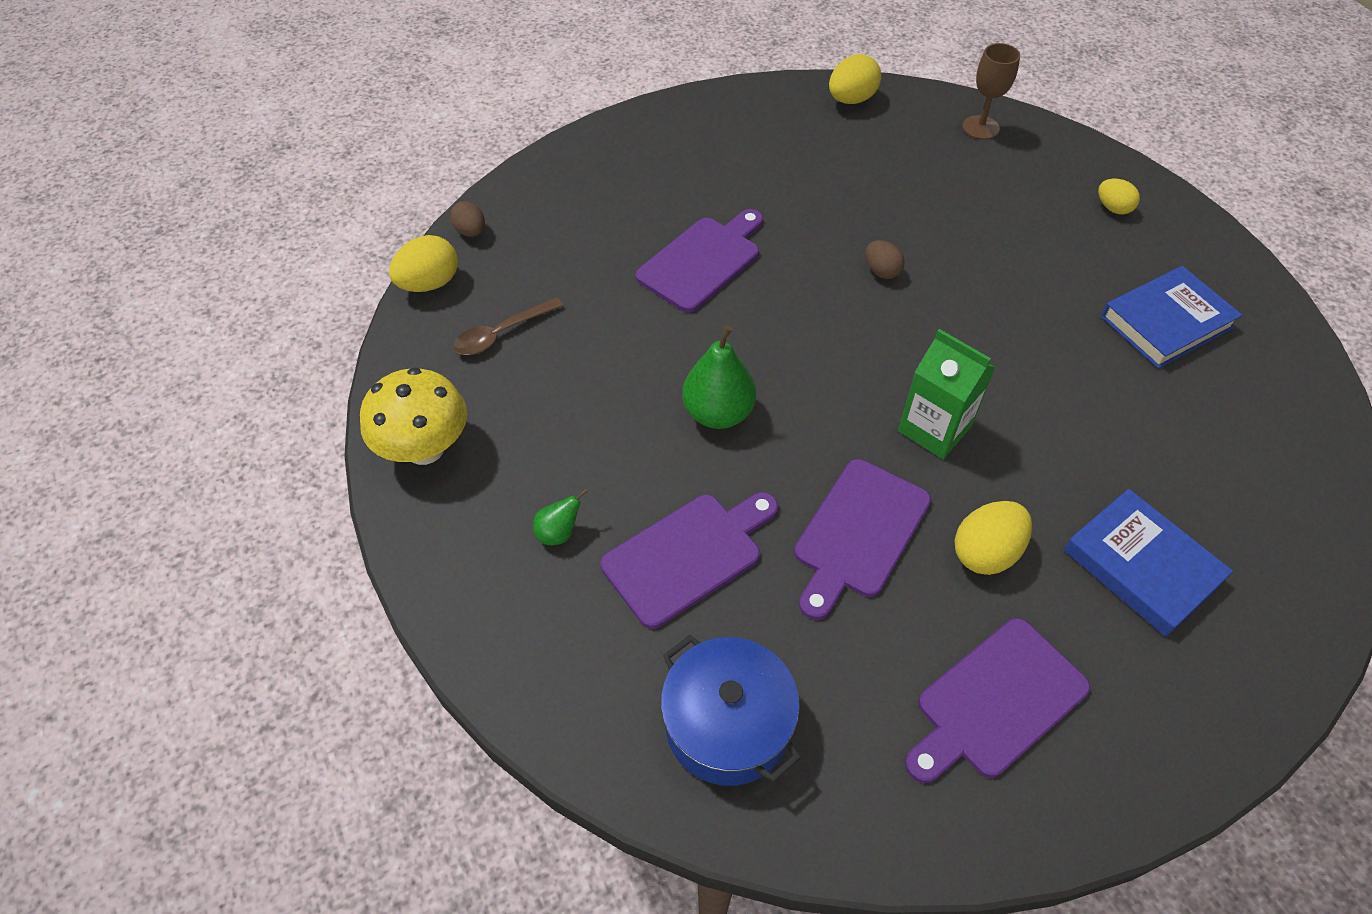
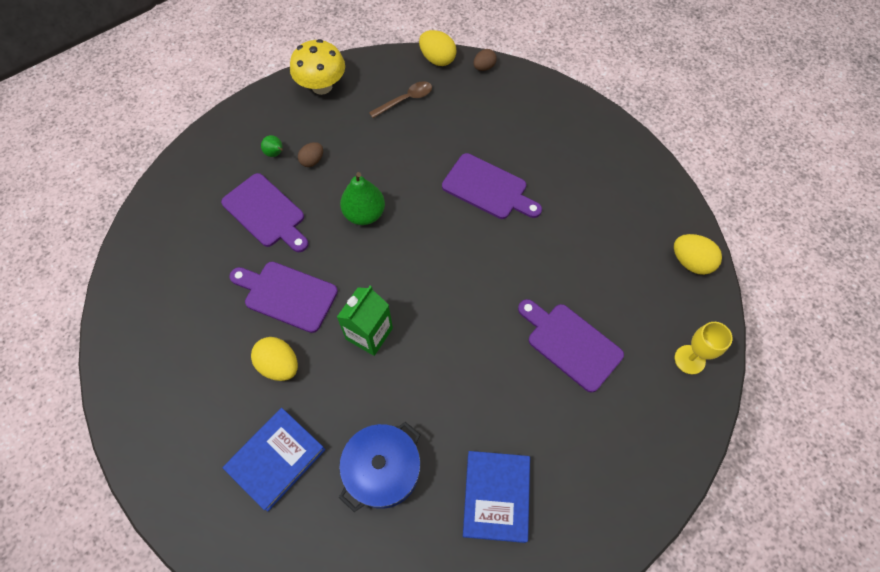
camera: 80 degrees right, 10 degrees up
(501, 334) = (406, 100): brown spoon -> brown spoon turned 105 degrees clockwise
(727, 724) = (171, 244): blue pot -> blue pot (383, 470)
(881, 271) = (504, 295): brown egg -> brown egg (312, 161)
(980, 128) = (689, 359): brown goblet -> yellow goblet
(996, 701) = (184, 371): purple cutting board -> purple cutting board (571, 344)
(1113, 208) = (619, 464): yellow egg -> none
(1166, 322) = (496, 497): blue book -> blue book turned 45 degrees clockwise

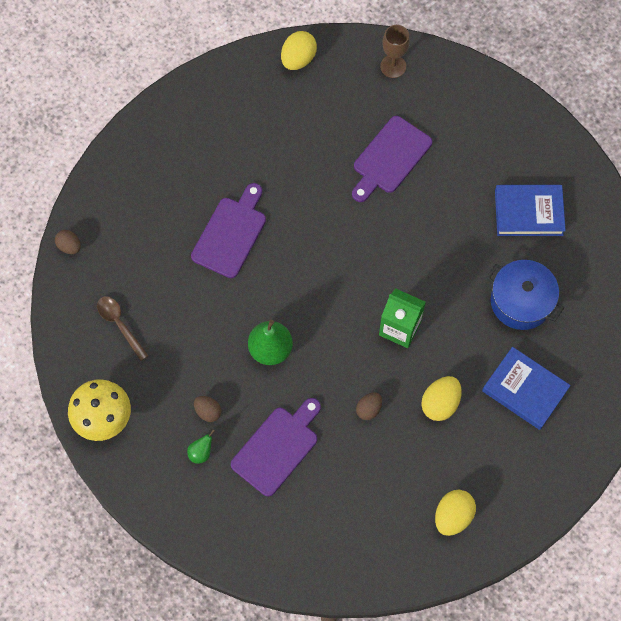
camera: 95 degrees left, 5 degrees up
(287, 295) = (368, 409): purple cutting board -> brown egg
(437, 59) = (58, 296): yellow egg -> yellow egg (453, 516)
(689, 359) = (393, 66): yellow goblet -> brown goblet

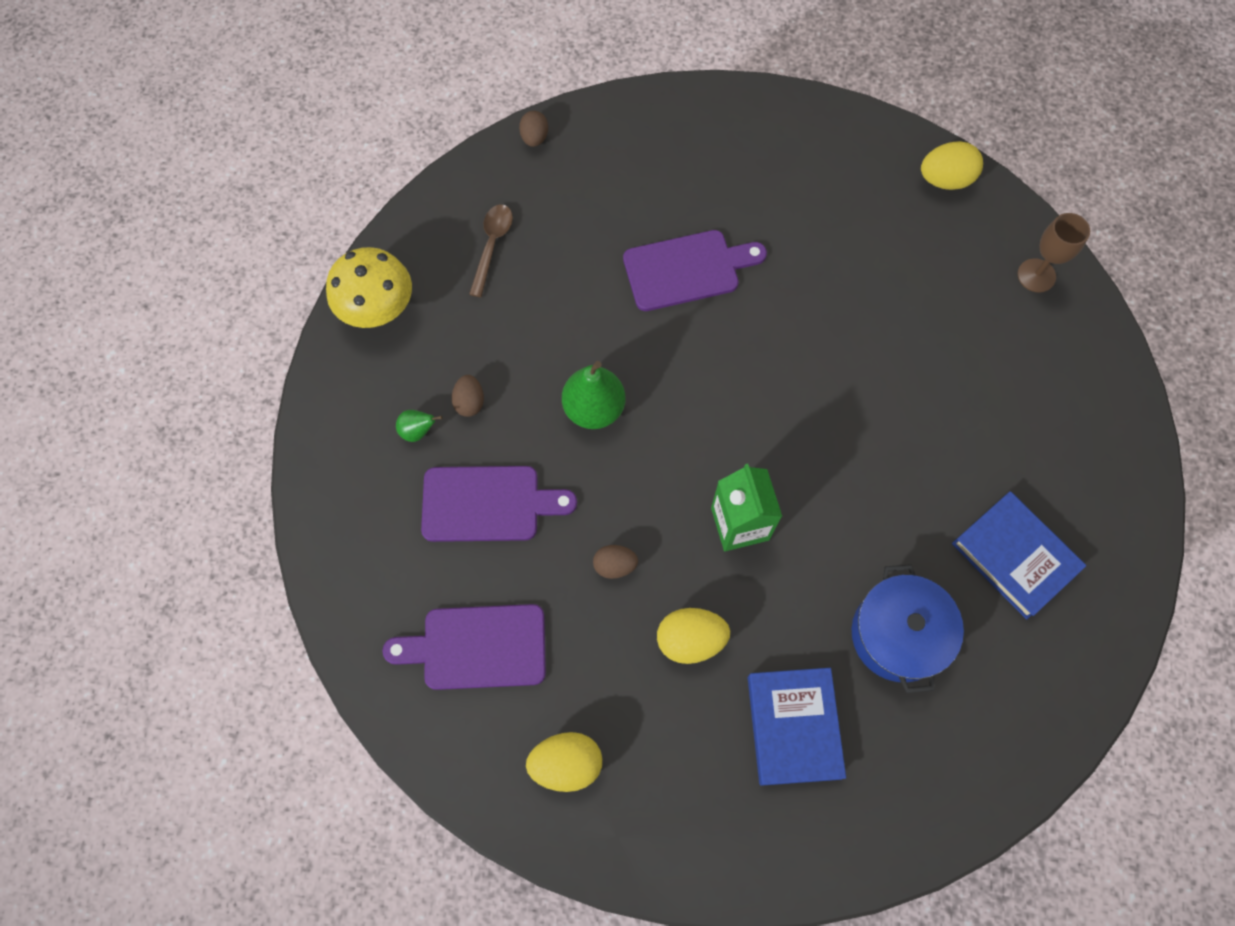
camera: 50 degrees right, 0 degrees up
(390, 158) = (928, 356): purple cutting board -> purple cutting board (477, 647)

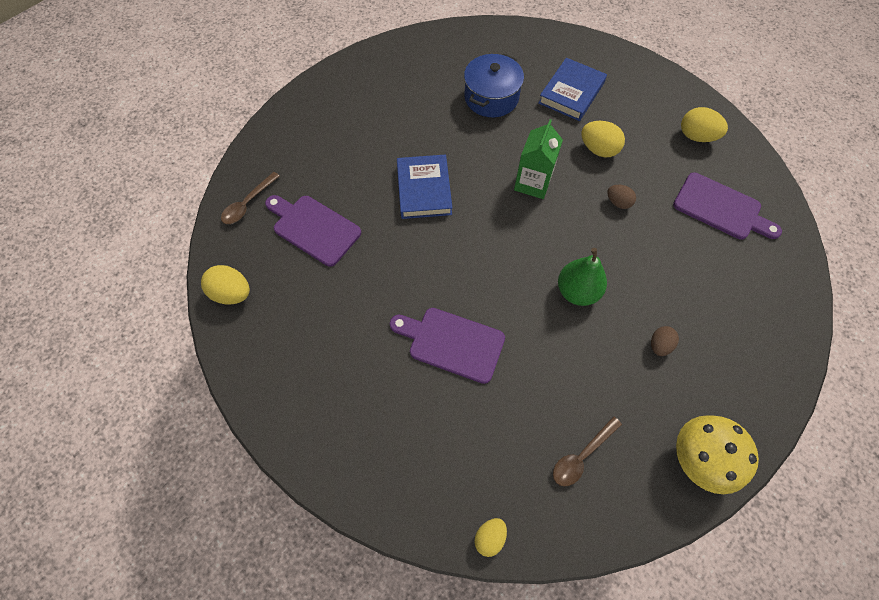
camera: 145 degrees left, 5 degrees down
(418, 431) = (705, 347): green pear -> none
(487, 504) = (678, 276): purple cutting board -> purple cutting board (314, 228)
(534, 138) = (489, 537): brown egg -> yellow egg
(1014, 556) = (405, 94): blue book -> blue book (424, 190)
(1036, 275) = (247, 204): brown goblet -> brown spoon

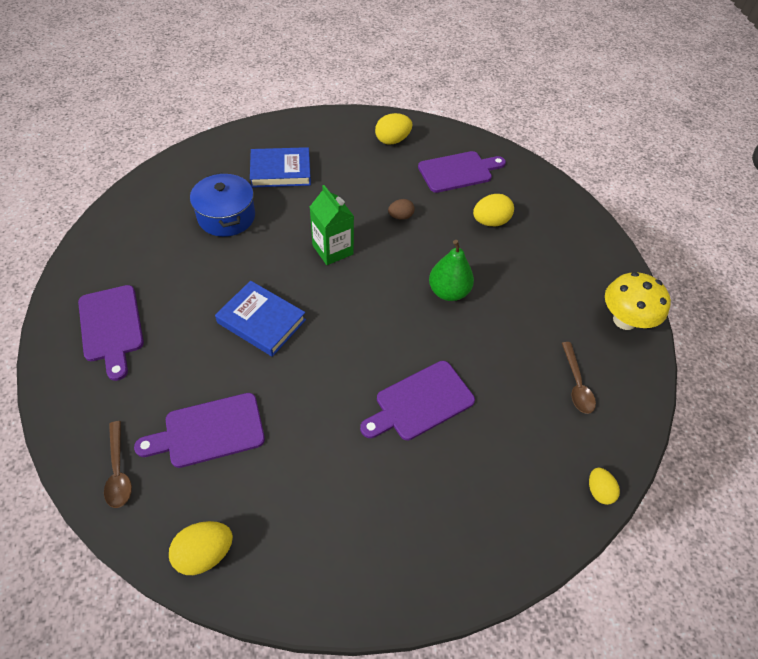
camera: 55 degrees left, 10 degrees down
(340, 114) = (111, 327): none -> purple cutting board
(571, 93) = (281, 171): blue book -> blue book turned 75 degrees counterclockwise
(598, 149) = (346, 194): yellow egg -> yellow egg (490, 222)
(659, 345) = (529, 278): brown egg -> none

